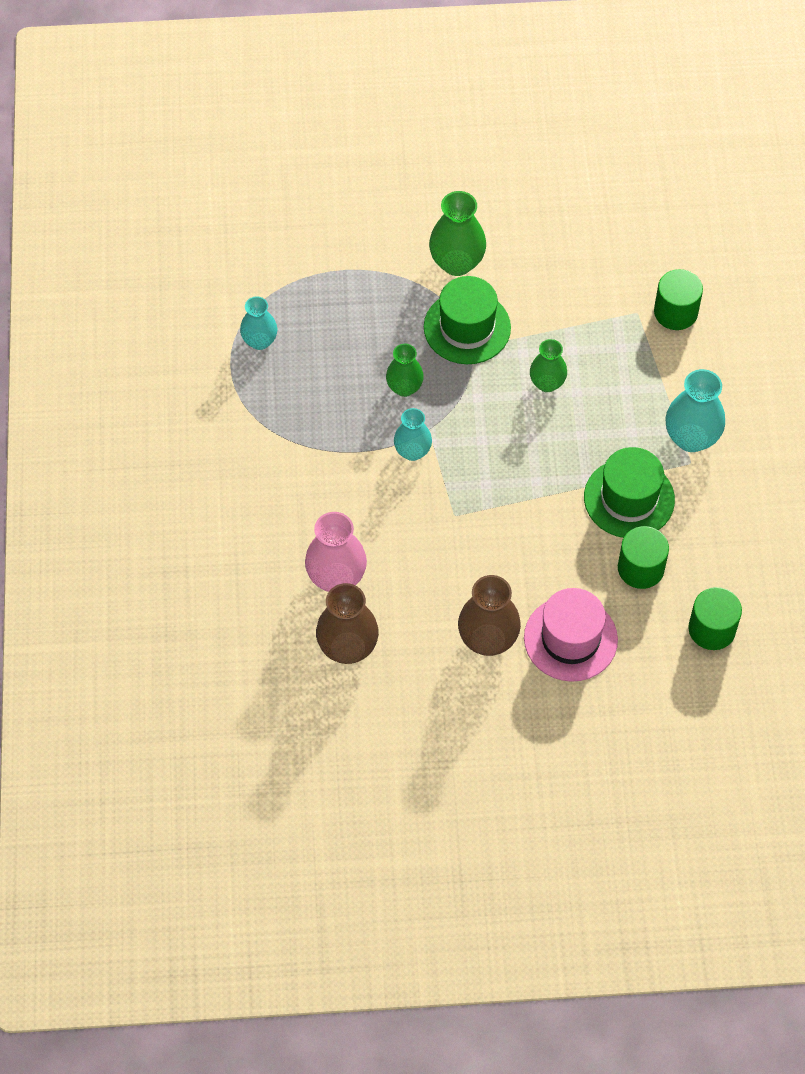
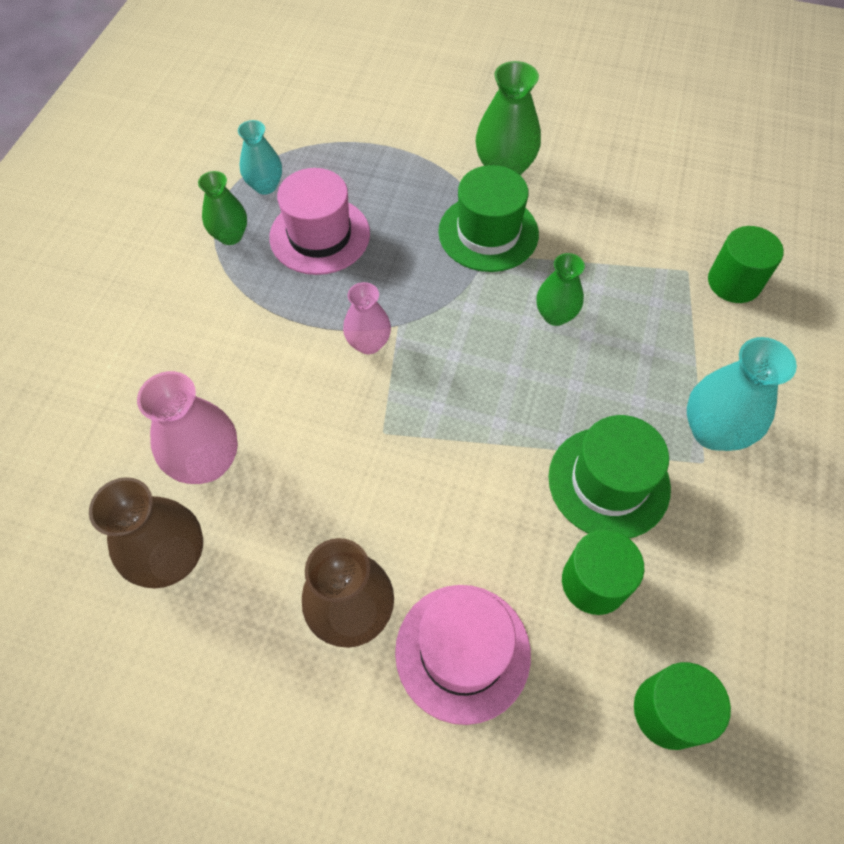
camera: 20 degrees right, 0 degrees up
(329, 372) = (320, 235): none -> pink hat
(404, 387) = (392, 273): green vase -> green vase (230, 236)
(412, 451) = (368, 343): turquoise vase -> pink vase

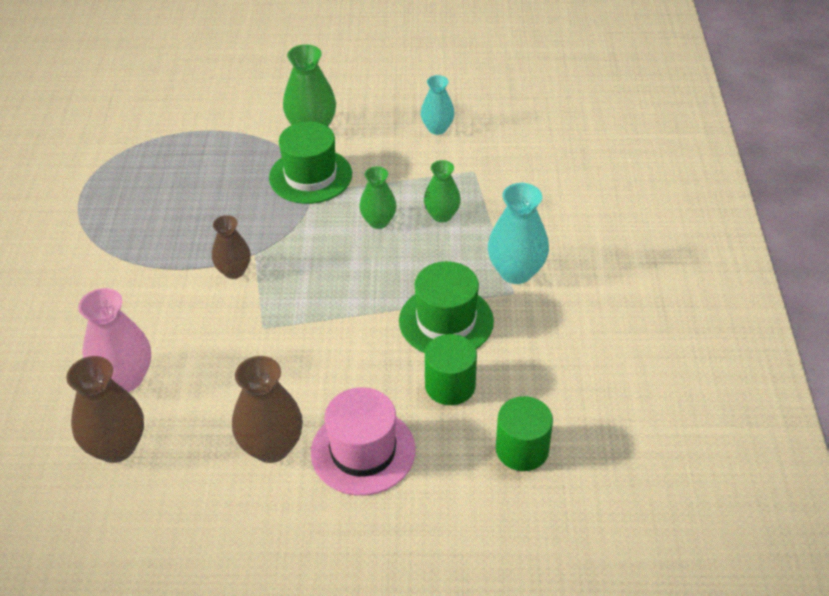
camera: 15 degrees left, 15 degrees down
(230, 236) = (94, 220): green vase -> green vase (442, 215)
(265, 186) = (113, 178): turquoise vase -> turquoise vase (437, 128)
(320, 235) = (171, 205): pink hat -> none
(368, 343) = (234, 271): pink vase -> brown vase
(734, 282) = (510, 172): green cylinder -> none

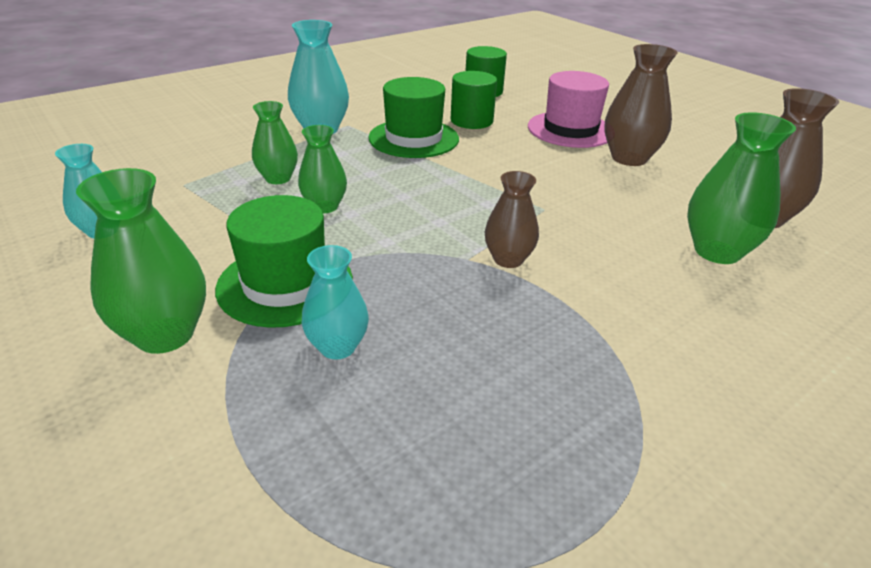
camera: 130 degrees left, 10 degrees down
(125, 378) = (717, 251): pink vase -> green vase
(242, 175) = (337, 347): none -> turquoise vase

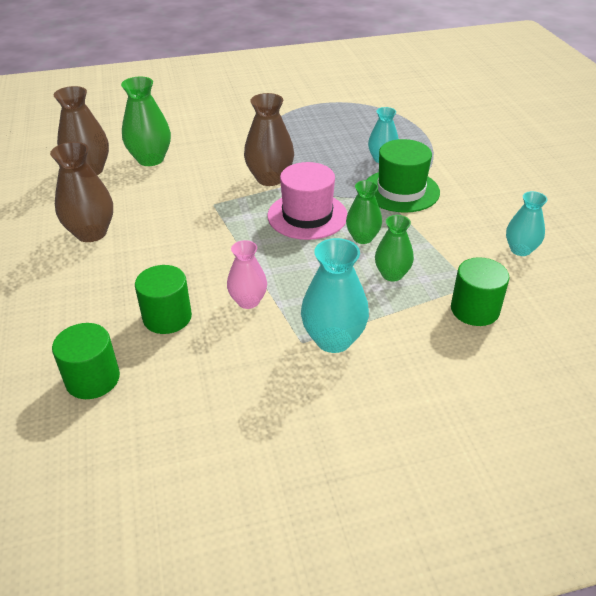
camera: 155 degrees left, 5 degrees up
(165, 334) = (463, 179): green vase -> none
(184, 166) = (474, 310): none -> green cylinder
(413, 138) = (248, 301): green hat -> pink vase
(508, 259) = (270, 178): brown vase -> brown vase, size x1.56
(570, 129) = (88, 279): pink hat -> pink hat (307, 215)

